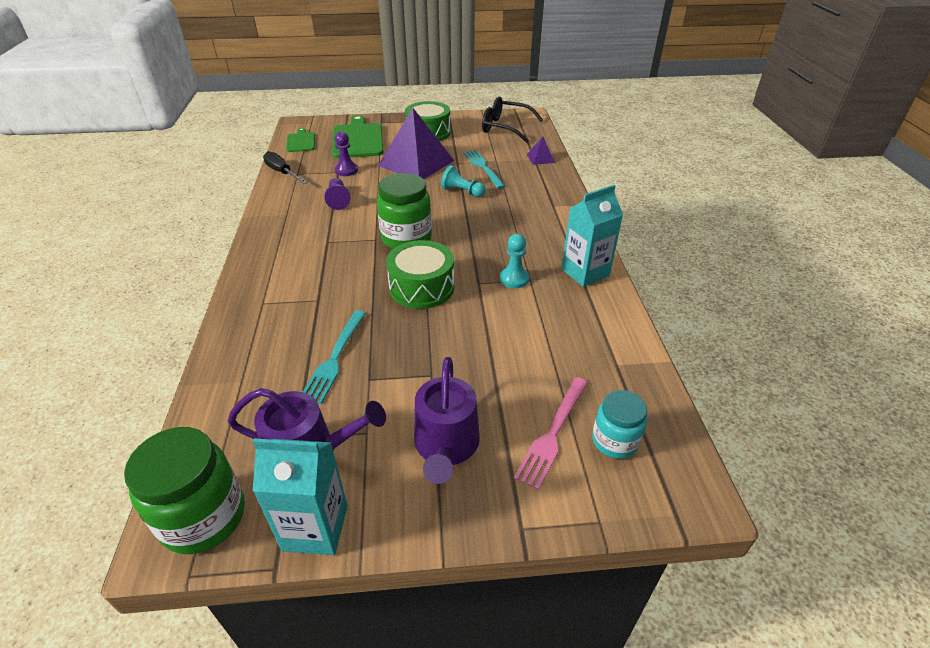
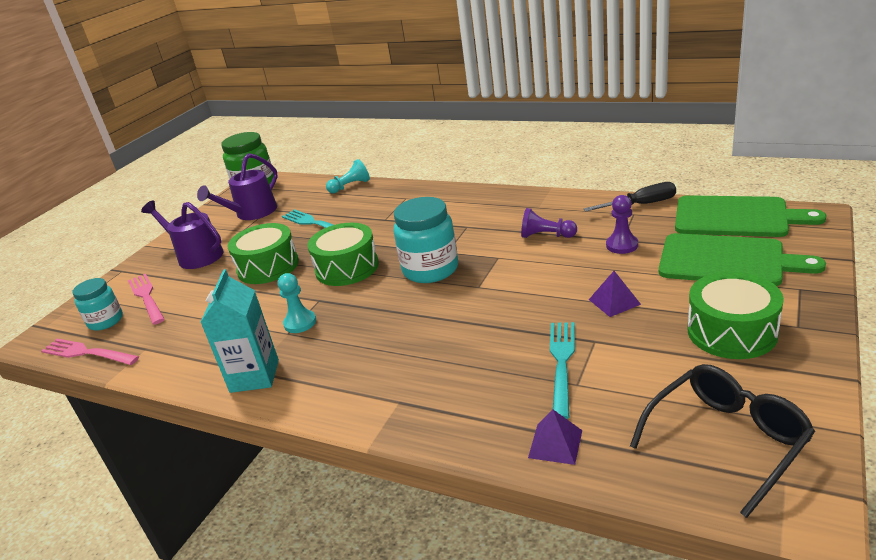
camera: 125 degrees right, 10 degrees down
(301, 141) = (736, 217): green cutting board -> green cutting board, size x1.81
(315, 527) = (210, 213): turquoise carton -> none
(406, 239) = (430, 269): green jar -> turquoise jar
(416, 163) = (614, 302): purple pyramid -> purple pyramid, size x0.43
(442, 349) = (268, 266): none -> green drum
(462, 191) = (501, 326): turquoise pawn -> turquoise pawn (350, 186)
(482, 167) = (561, 363): turquoise fork -> turquoise fork turned 90 degrees counterclockwise
(662, 413) = (86, 353): none -> pink fork

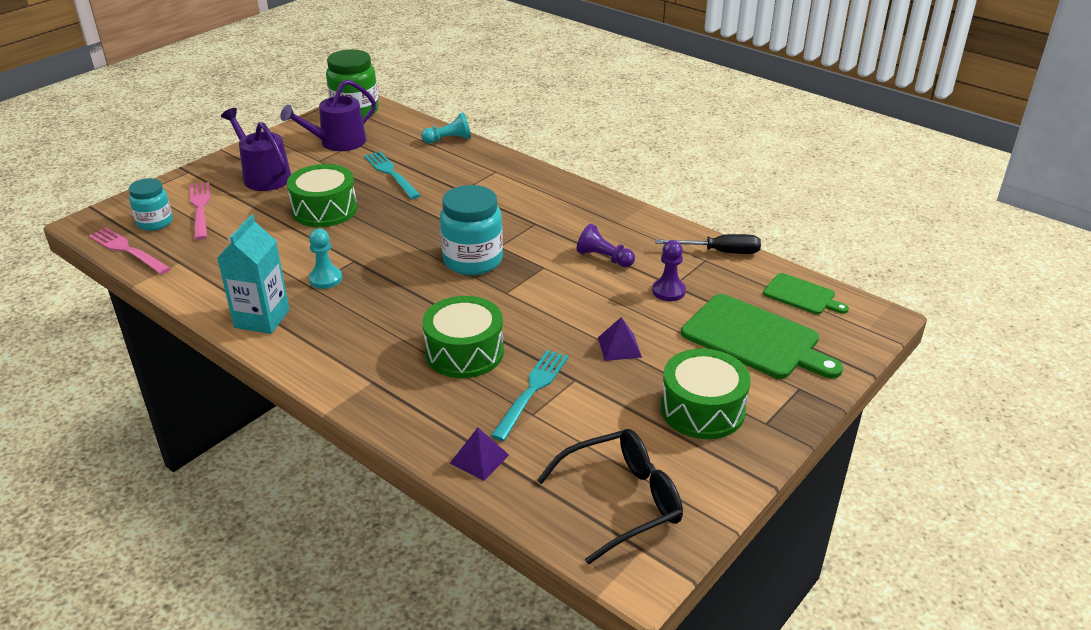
camera: 10 degrees right, 5 degrees up
(347, 268) = (397, 234): green drum -> green drum (464, 352)
(736, 217) = (801, 295): green cutting board -> green cutting board, size x0.55

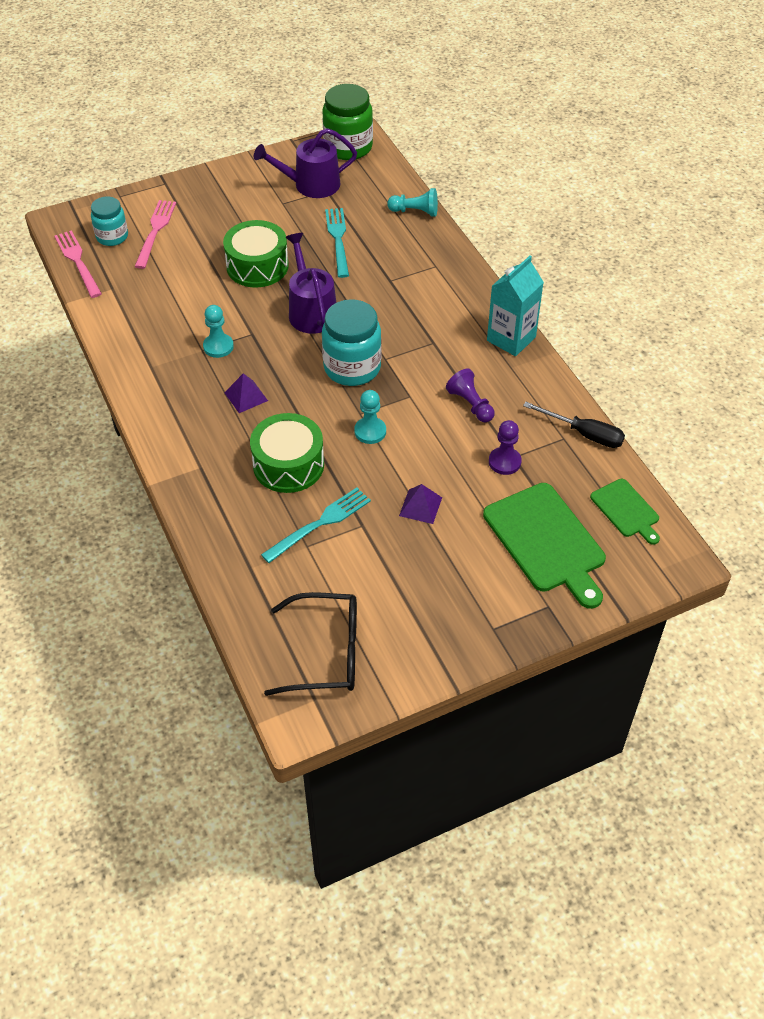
camera: 25 degrees right, 15 degrees up
(262, 319) = (148, 372): turquoise carton -> turquoise carton (511, 339)
(264, 176) = (225, 208): purple watering can -> purple watering can (311, 311)
(479, 459) = (241, 572): purple pyramid -> purple pyramid (246, 396)
(526, 303) = (370, 431): none -> turquoise pawn
(702, 409) = (448, 595): green drum -> none

